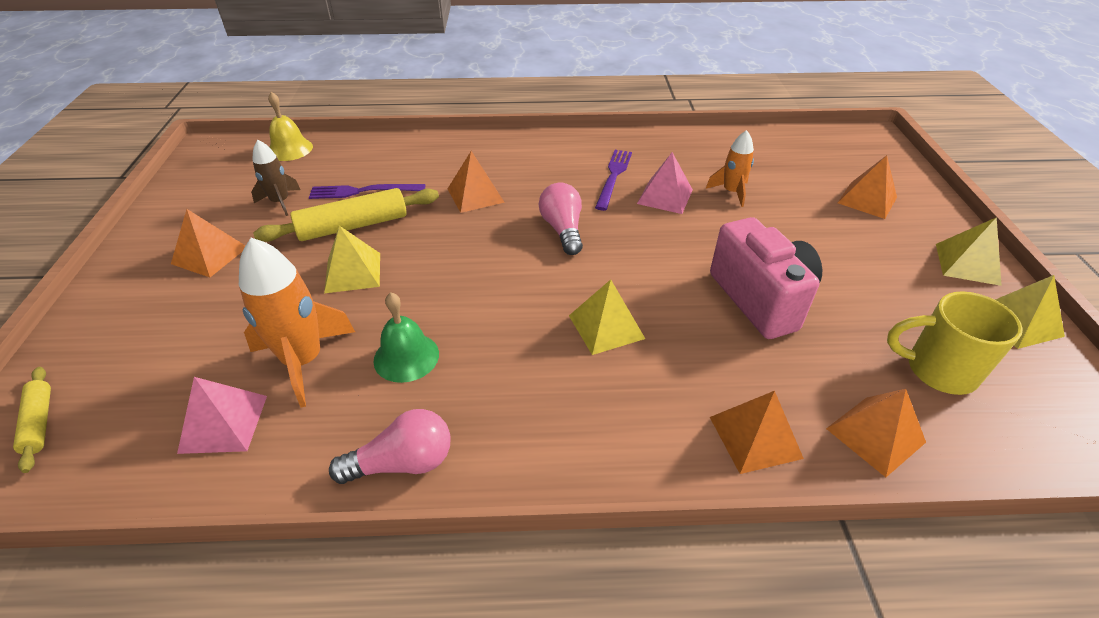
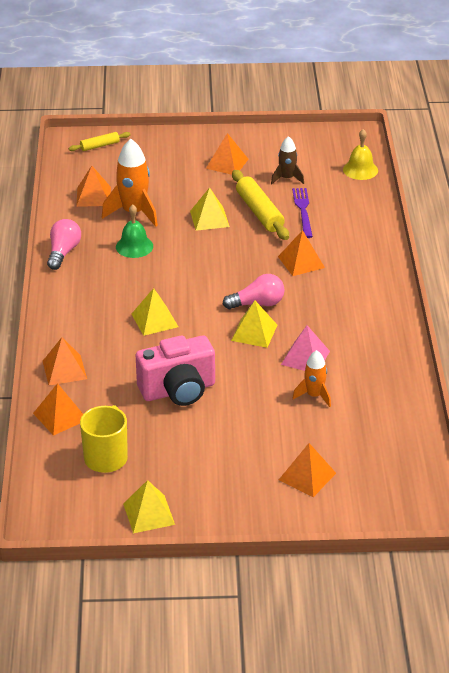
camera: 90 degrees right, 5 degrees down
(224, 423) = (93, 196): pink pyramid -> orange pyramid
(403, 463) = (63, 252): pink light bulb -> pink light bulb turned 150 degrees counterclockwise
(613, 177) = (333, 331): purple fork -> none
(967, 264) = (216, 510): yellow pyramid -> yellow pyramid (254, 332)

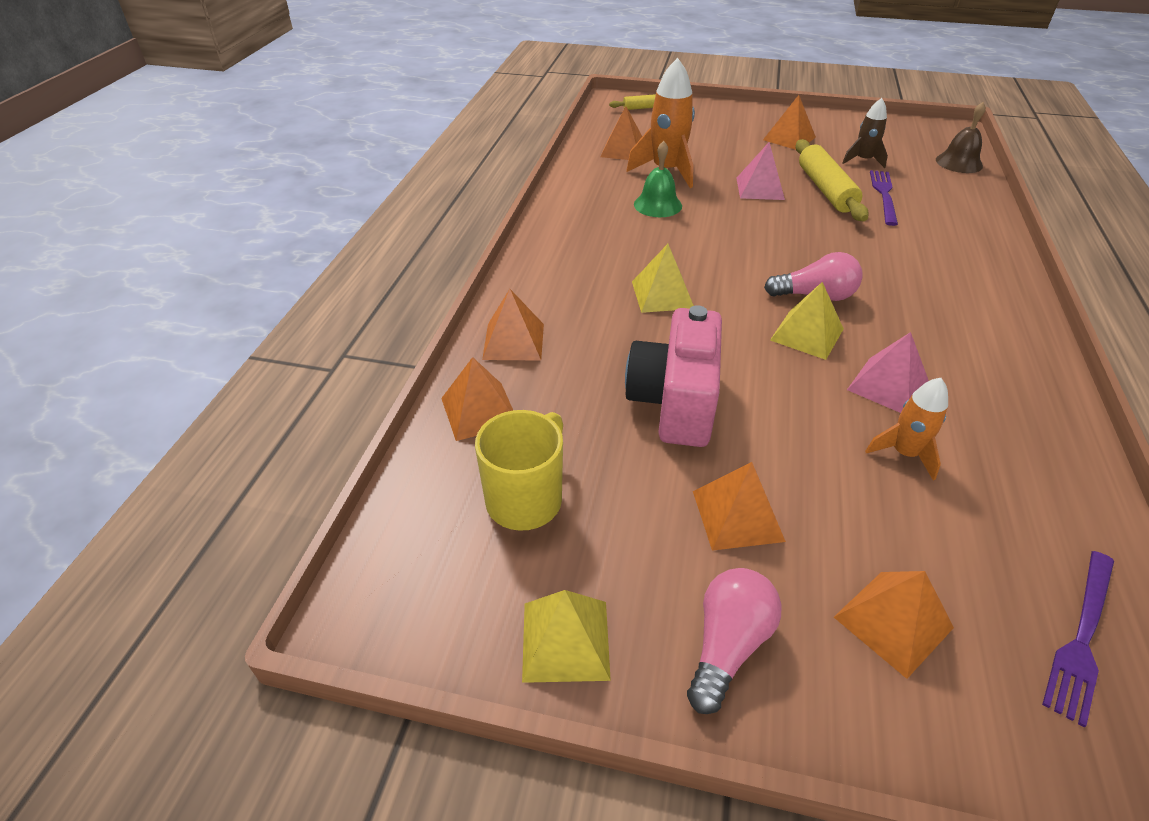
camera: 15 degrees right, 5 degrees up
(63, 252) = (567, 199): pink light bulb -> pink light bulb (727, 645)
(178, 390) = (674, 403): pink camera -> pink camera turned 105 degrees clockwise
(209, 218) = (760, 188): yellow pyramid -> pink pyramid
(301, 262) = (881, 252): orange pyramid -> orange pyramid (737, 515)
(360, 170) = (959, 163): yellow bell -> brown bell
(395, 465) = (1081, 637): none -> purple fork

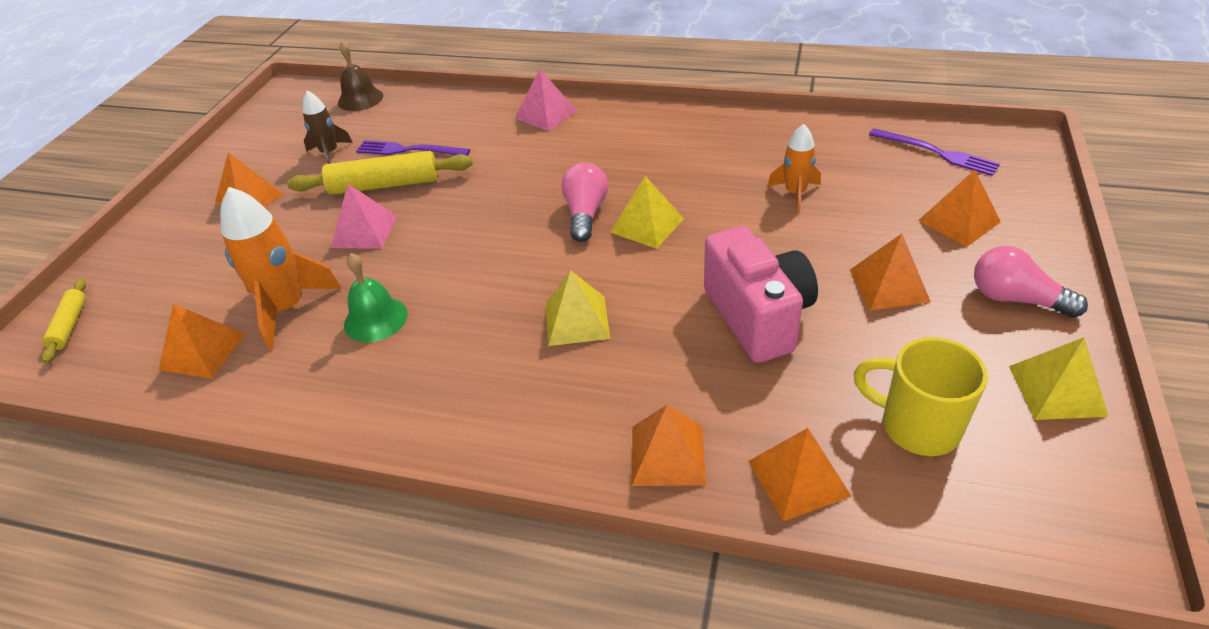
camera: 85 degrees left, 0 degrees up
(674, 403) = (758, 317): pink camera -> pink camera turned 120 degrees counterclockwise
(888, 386) = (715, 190): pink pyramid -> pink pyramid (546, 114)

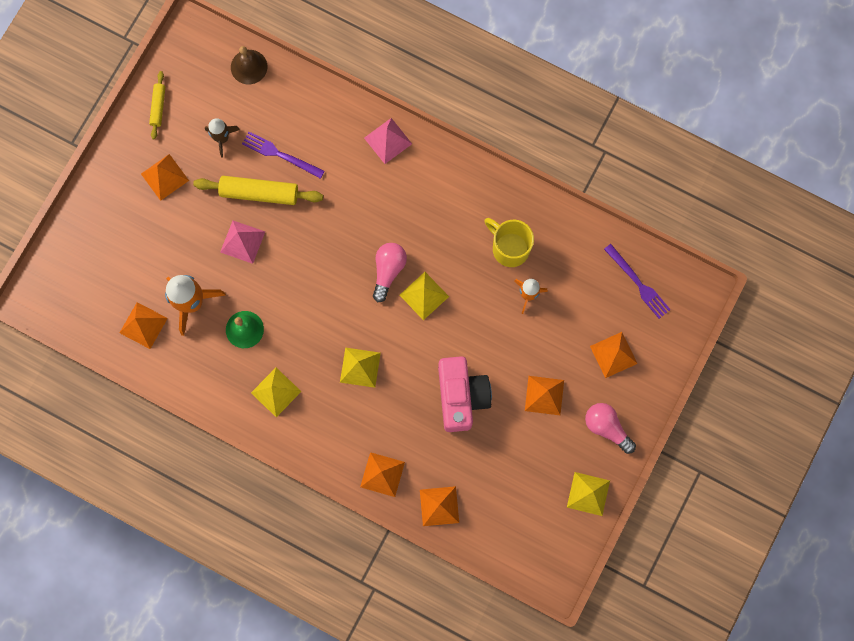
camera: 10 degrees right, 35 degrees up
(70, 325) = (60, 276): yellow rolling pin -> yellow rolling pin (158, 107)
(440, 383) = (276, 392): none -> yellow pyramid
(916, 426) = (508, 494): yellow mug -> yellow mug (509, 248)

